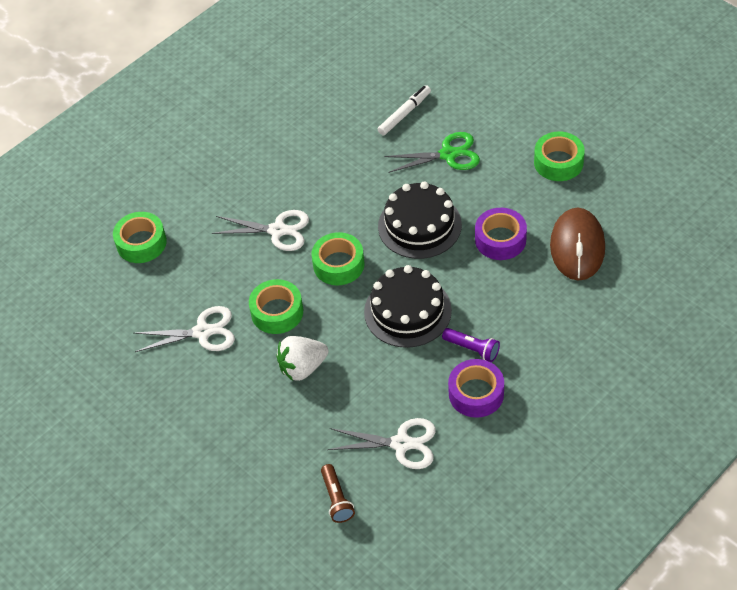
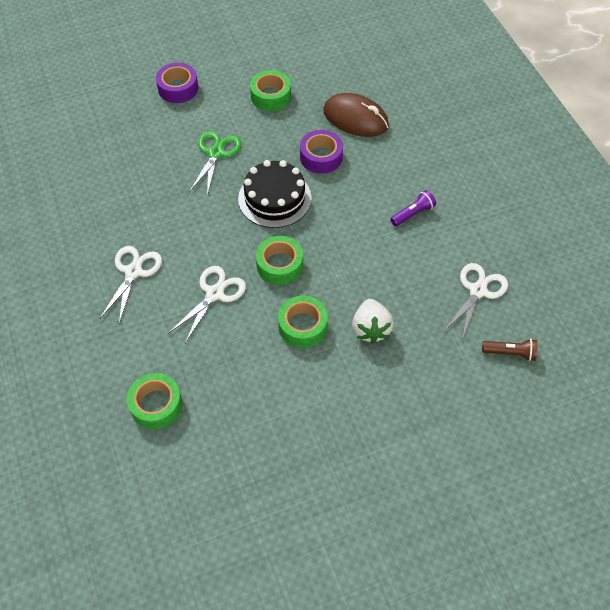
camera: 70 degrees left, 5 degrees up
(202, 332) = (291, 390): white scissors -> white scissors (133, 272)
(404, 114) = (152, 163): white marker -> none
(407, 311) = (354, 238): black cake -> none
(476, 393) = (454, 227): purple tape -> purple tape (178, 88)

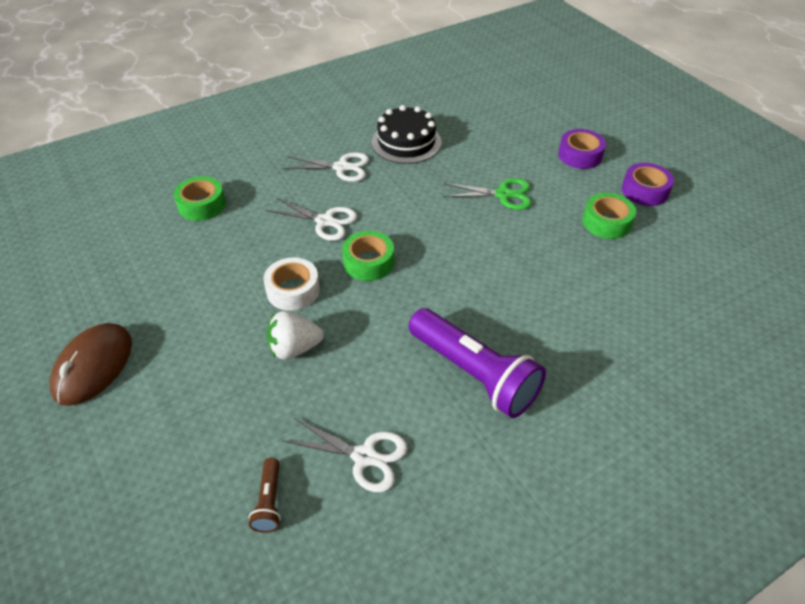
camera: 80 degrees right, 10 degrees down
(274, 198) = (457, 246): black cake -> black cake (406, 142)
(302, 326) = (293, 290): green tape -> white tape
(321, 157) = (532, 276): purple tape -> purple tape (645, 191)
(355, 118) = (609, 300): brown mouse -> brown mouse (93, 366)
(413, 213) = (474, 373): purple flashlight -> purple flashlight, size x2.30

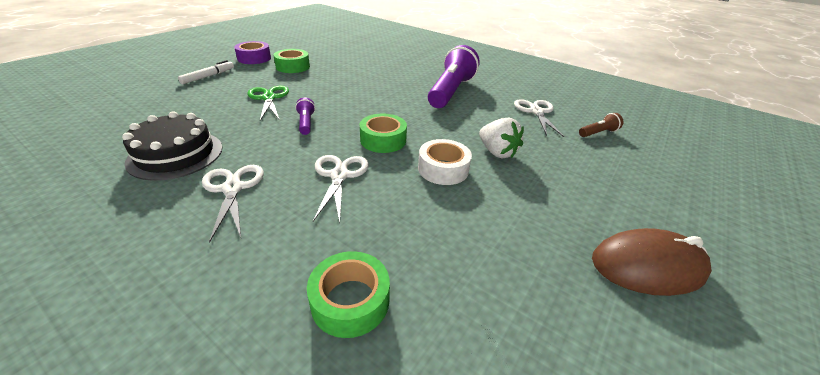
camera: 115 degrees left, 10 degrees down
(430, 214) = (306, 123): none -> purple flashlight
(580, 155) = (208, 76): purple tape -> white marker

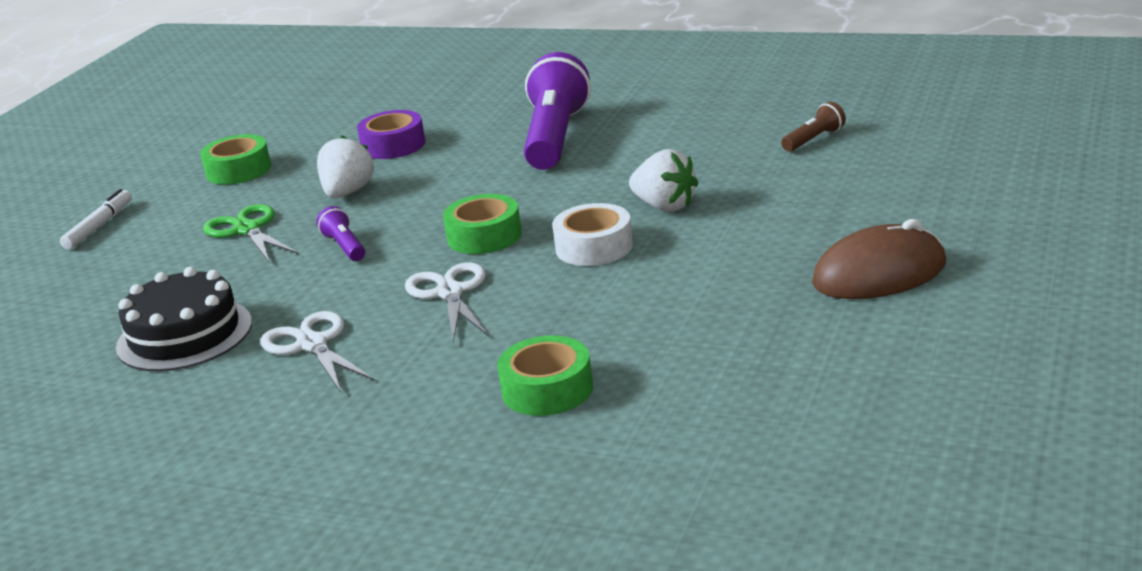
camera: 10 degrees left, 10 degrees down
(254, 58) = (148, 175): purple tape -> purple tape (393, 145)
(331, 92) = (348, 193): none -> white strawberry
(536, 112) = (711, 133): white scissors -> none

